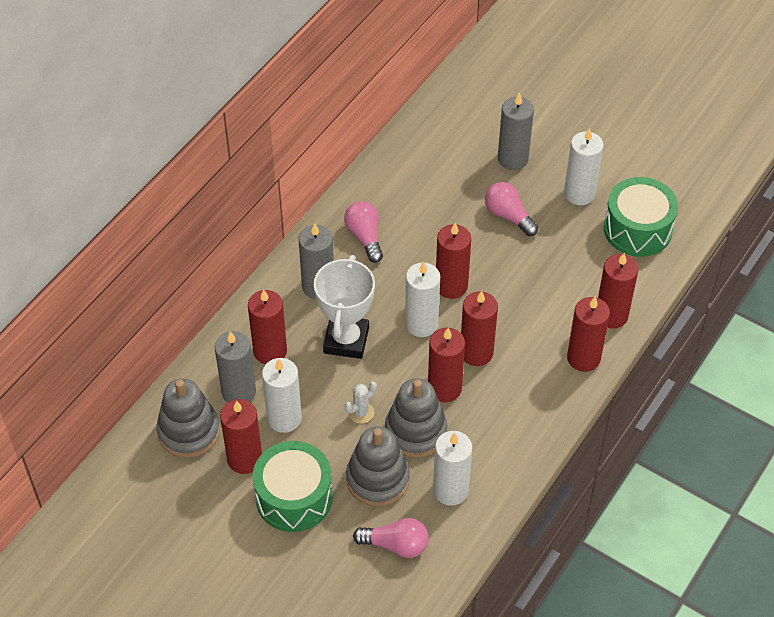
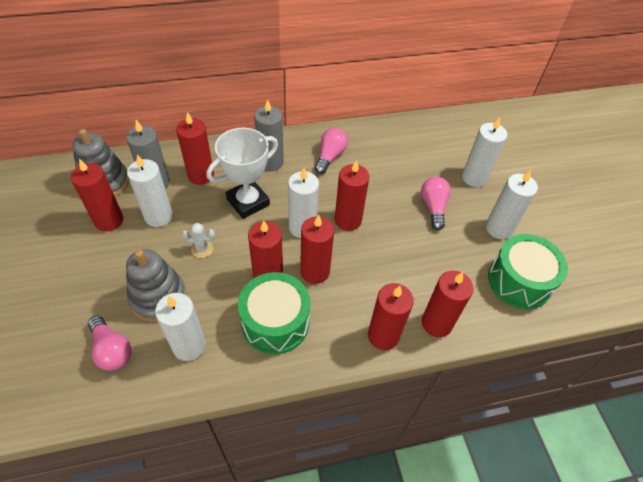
camera: 40 degrees right, 0 degrees up
(294, 497) = (101, 265): green drum -> green drum (275, 322)
(415, 431) = (217, 288): grey stacking toy -> none
(512, 159) = (474, 178): grey candle -> white candle

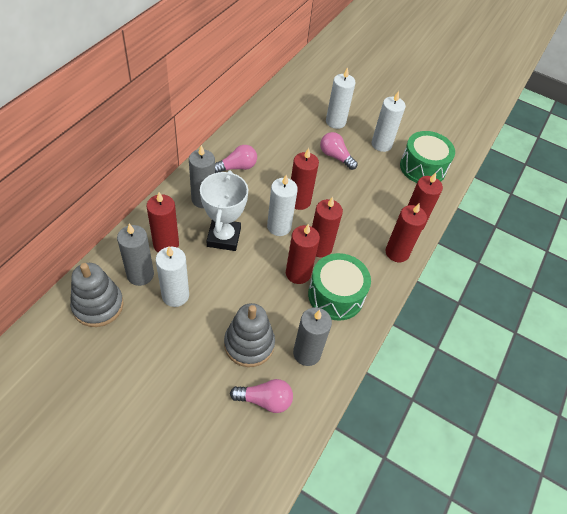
camera: 50 degrees left, 0 degrees up
(109, 220) = (142, 328): red candle -> none
(189, 346) = (307, 353): white candle -> grey candle
(202, 249) = (235, 291): white cactus -> none
(330, 156) = (237, 167): pink light bulb -> pink light bulb turned 90 degrees clockwise

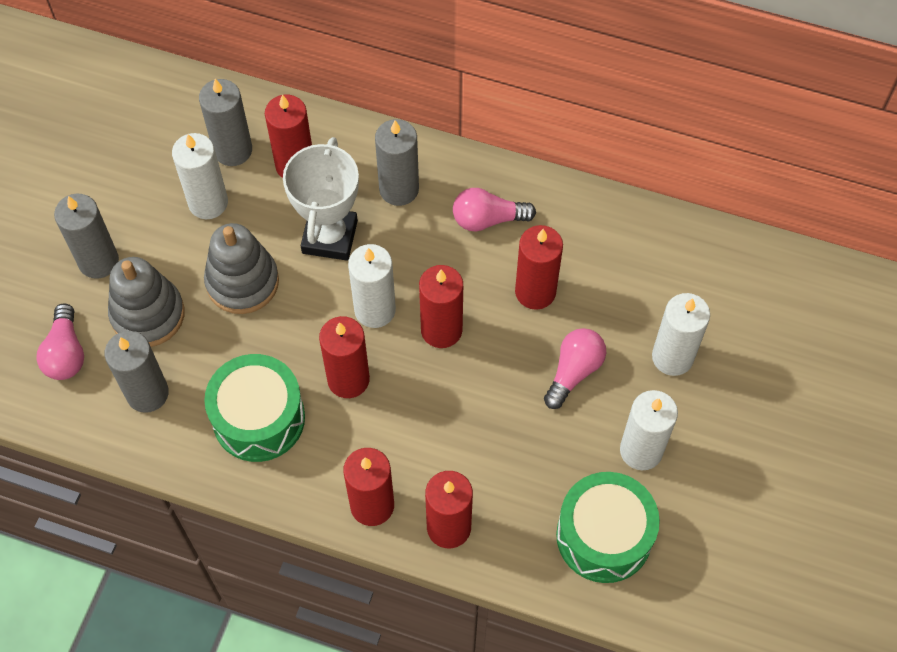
camera: 85 degrees right, 10 degrees up
(98, 305) = (171, 118): grey stacking toy -> grey stacking toy (242, 282)
(198, 369) = (98, 261): none -> grey candle
(224, 237) = (330, 237): white trophy -> white trophy turned 75 degrees counterclockwise
(237, 167) = (488, 219): pink light bulb -> pink light bulb turned 120 degrees clockwise
(298, 273) = (287, 356): red candle -> red candle (535, 292)

